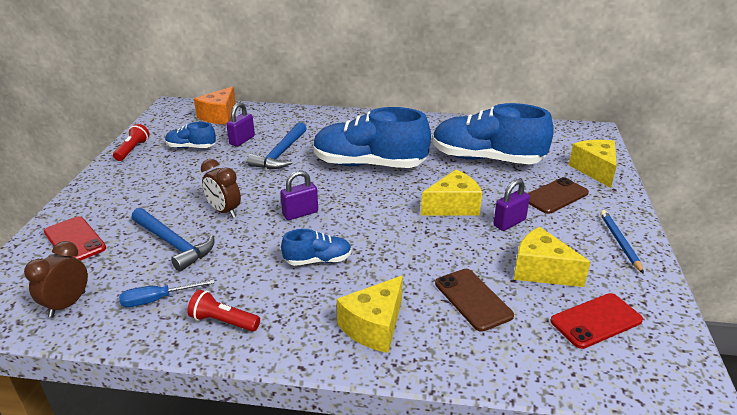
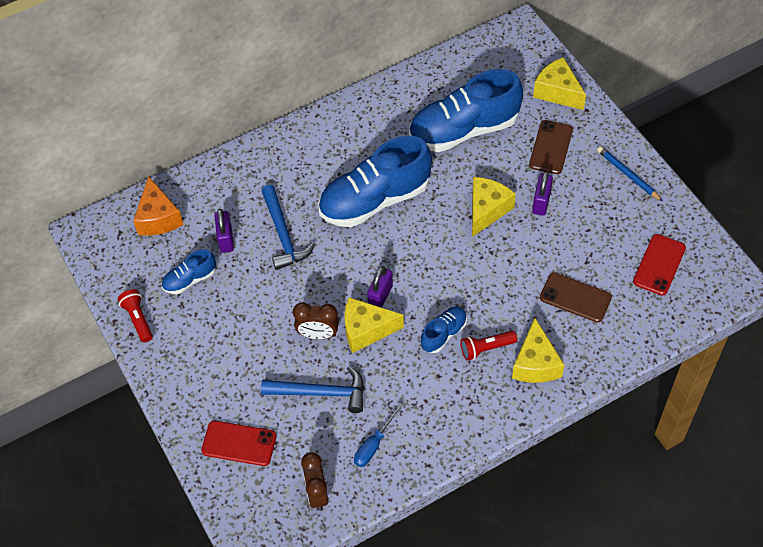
camera: 35 degrees left, 25 degrees up
(223, 321) = (438, 428): red flashlight -> red flashlight (486, 348)
(541, 271) = (597, 240): yellow cheese -> yellow cheese (366, 330)

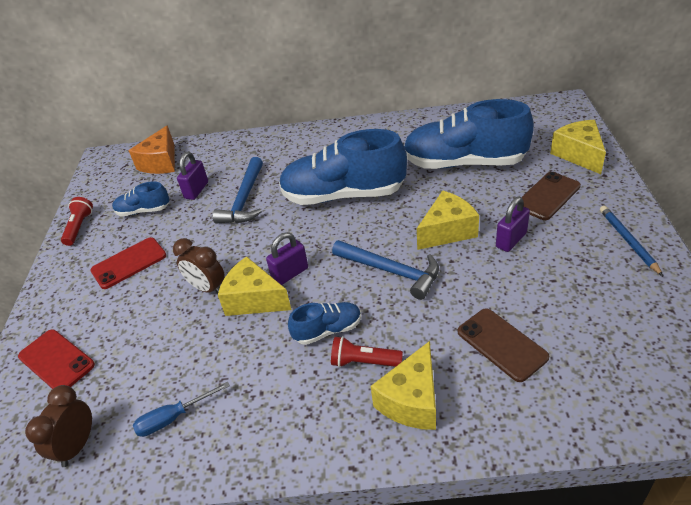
camera: 30 degrees right, 15 degrees down
(321, 393) = (166, 342): blue hammer -> blue hammer (391, 271)
(659, 265) = (631, 343): red phone -> red phone (129, 263)

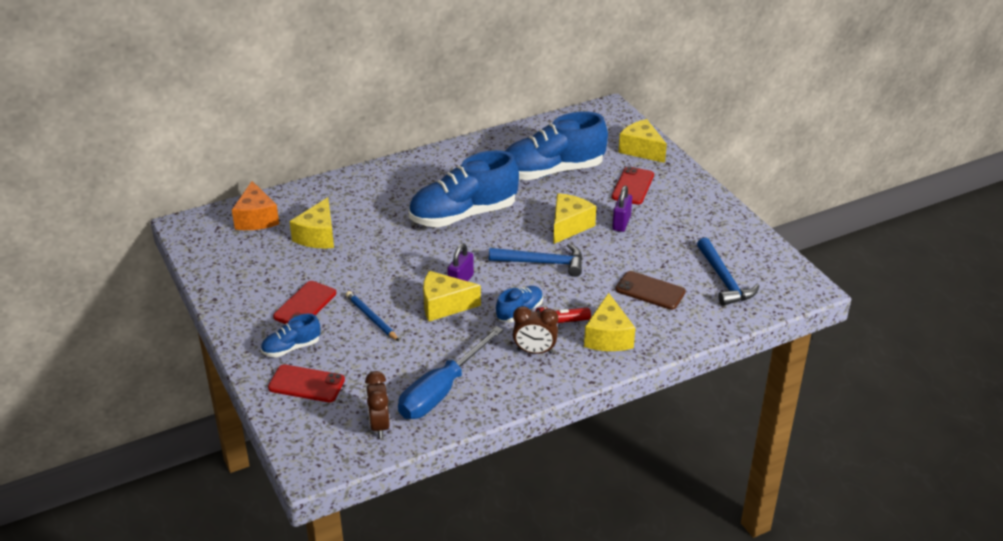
camera: 30 degrees left, 5 degrees down
(79, 227) = (223, 288): red flashlight -> none
(143, 211) = (278, 262): blue shoe -> blue shoe (291, 348)
(173, 418) = (441, 391): blue screwdriver -> blue screwdriver, size x1.95
(196, 190) = (318, 236): purple padlock -> yellow cheese
(207, 288) = (396, 307): brown clock -> brown clock (534, 351)
(244, 199) = (373, 235): blue hammer -> blue hammer (724, 280)
(548, 196) = (633, 186): brown phone -> red phone
(628, 241) = (704, 207): blue pencil -> blue pencil (371, 318)

